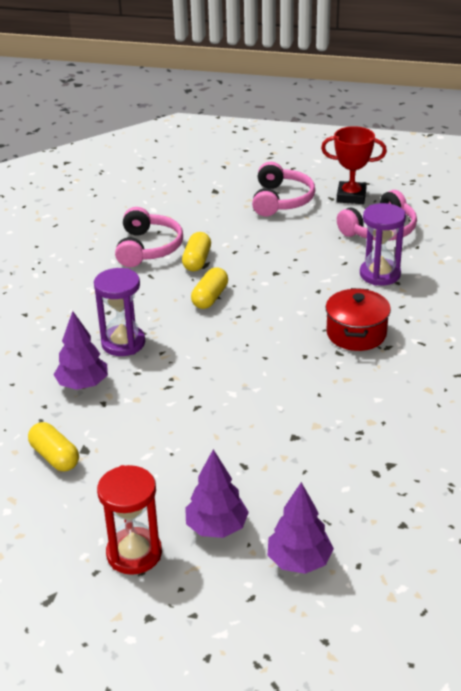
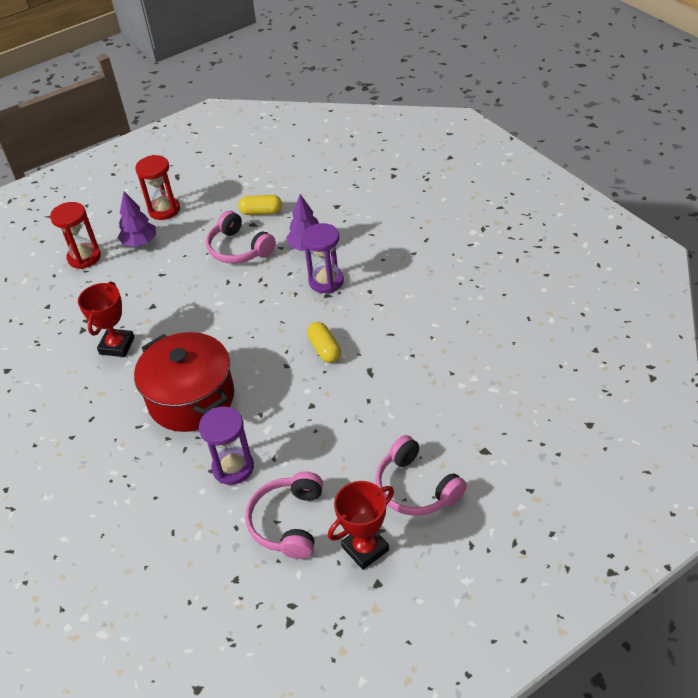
camera: 135 degrees right, 10 degrees up
(148, 248) = (431, 352): pink headphones -> pink headphones (239, 249)
(197, 261) = (380, 370): yellow capsule -> none
(299, 561) = (84, 257): purple tree -> red hourglass
(356, 333) = (191, 398): red pot -> red pot, size x1.64
(371, 422) = (117, 346): none -> red trophy

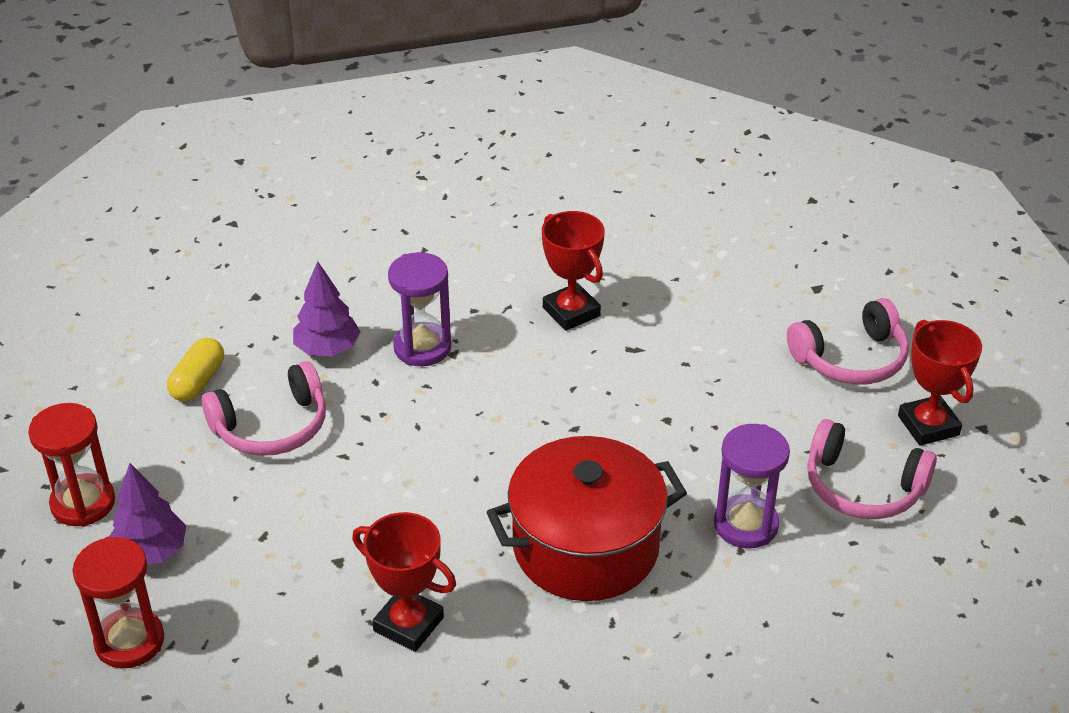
camera: 75 degrees left, 5 degrees down
(324, 349) = (565, 382): yellow capsule -> none
(390, 333) = (571, 312): none -> red trophy

